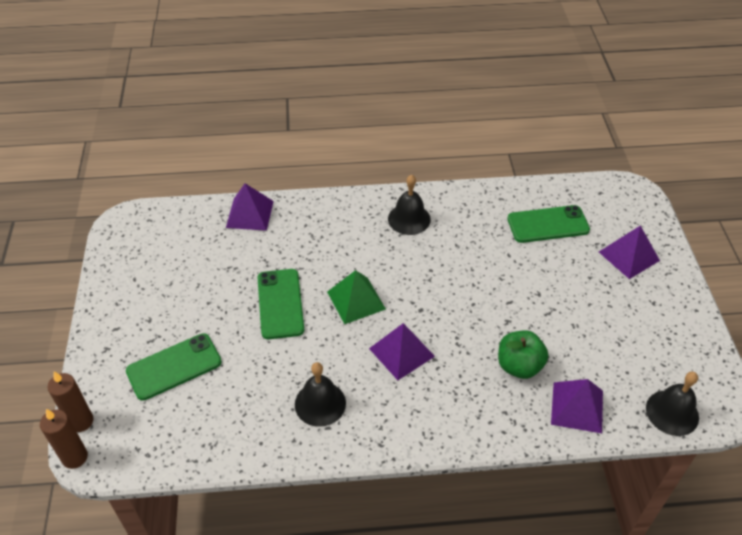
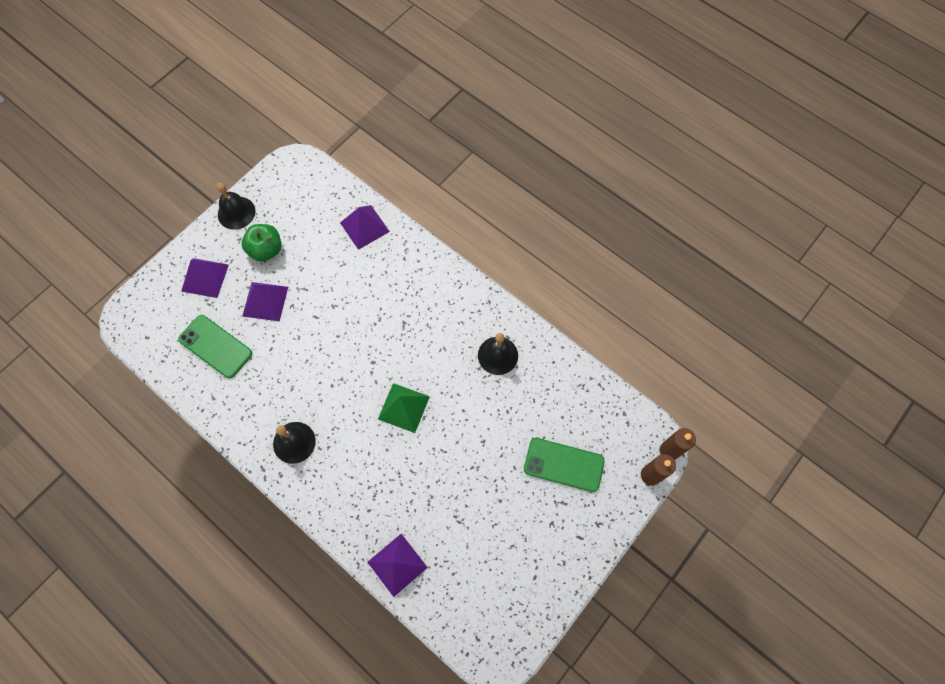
camera: 135 degrees left, 20 degrees up
(280, 304) = (454, 452): green phone -> none
(401, 352) = (417, 344): purple pyramid -> purple pyramid (265, 301)
(519, 366) = (363, 274): green apple -> green apple (266, 250)
(672, 412) = (323, 182): black bell -> black bell (236, 212)

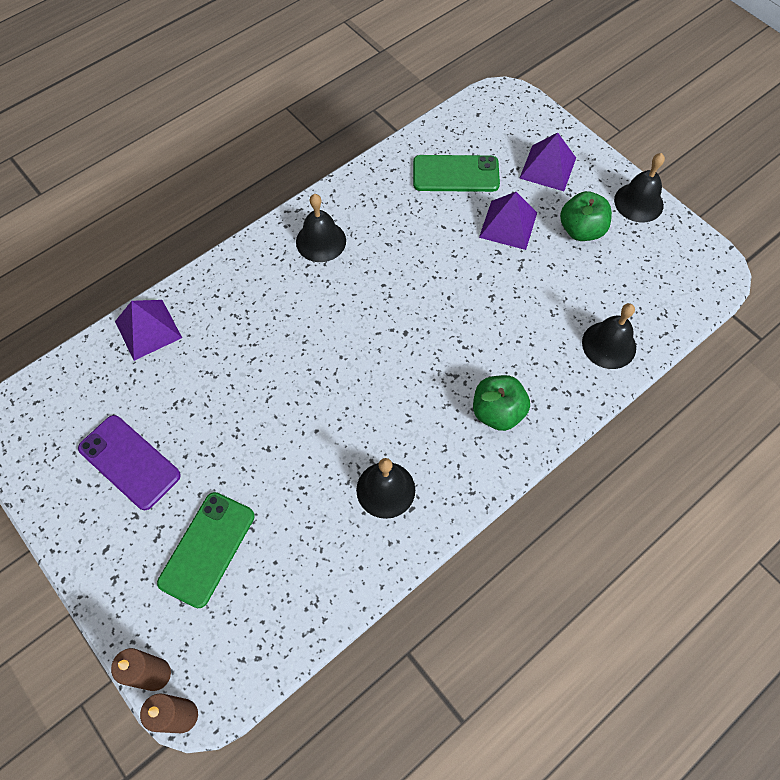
camera: 100 degrees right, 5 degrees down
(215, 346) = (455, 174): green phone -> green phone turned 45 degrees clockwise
(364, 227) = (609, 345): purple pyramid -> black bell
(403, 407) = (336, 360): green pyramid -> none
(428, 292) = (497, 412): none -> green apple
(512, 541) = (129, 462): none -> purple phone

